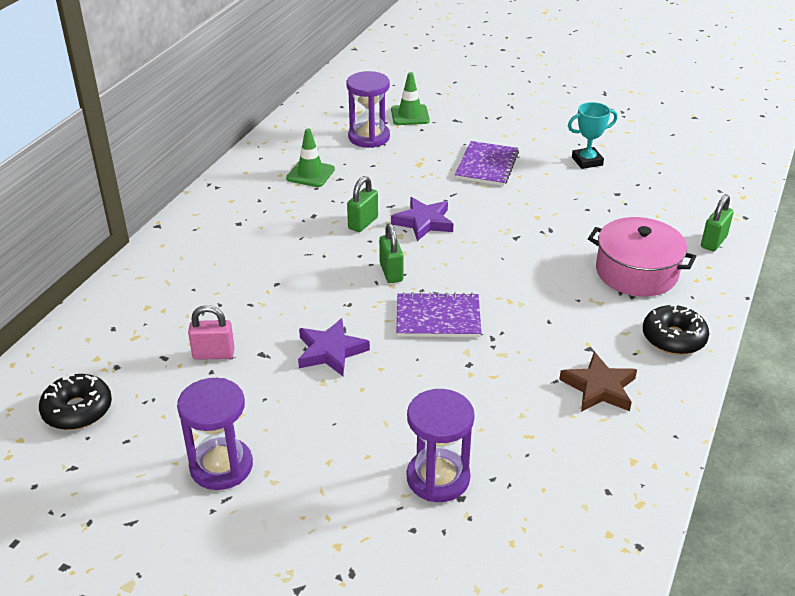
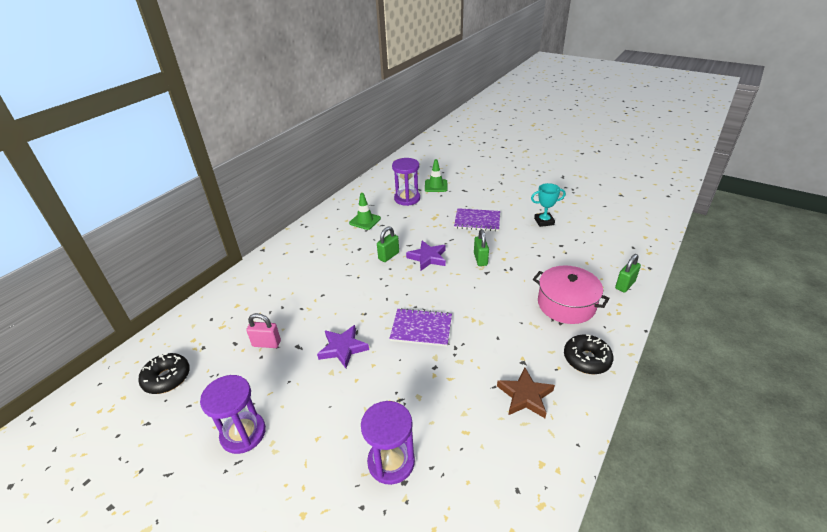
camera: 10 degrees right, 0 degrees up
(391, 272) = (398, 292): green padlock -> green padlock (480, 259)
(486, 165) = (477, 221): purple notebook -> purple notebook turned 75 degrees clockwise

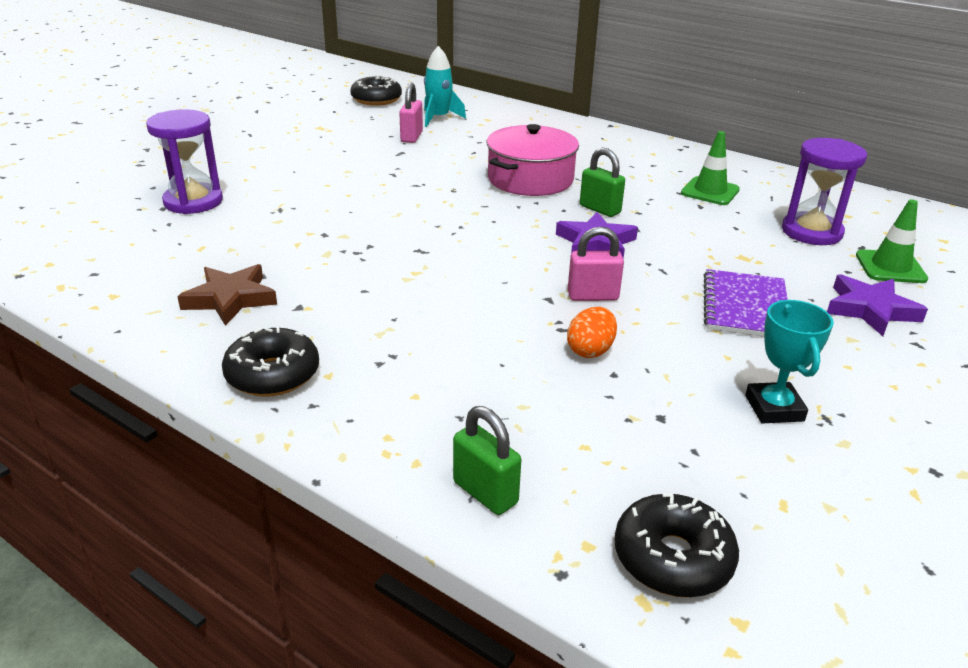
camera: 90 degrees right, 5 degrees down
(228, 332) = (439, 118): none -> turquoise rocket
(243, 433) = (282, 134): purple hourglass -> none
(343, 348) = (386, 177): purple star -> purple star (870, 309)
(421, 328) = (407, 228): purple notebook -> none
(480, 259) = (592, 296): green padlock -> pink padlock
(525, 260) = (590, 350): none -> orange egg
(566, 304) = (432, 380): pink pot -> pink pot (530, 179)
(629, 246) = (672, 558): none -> black donut

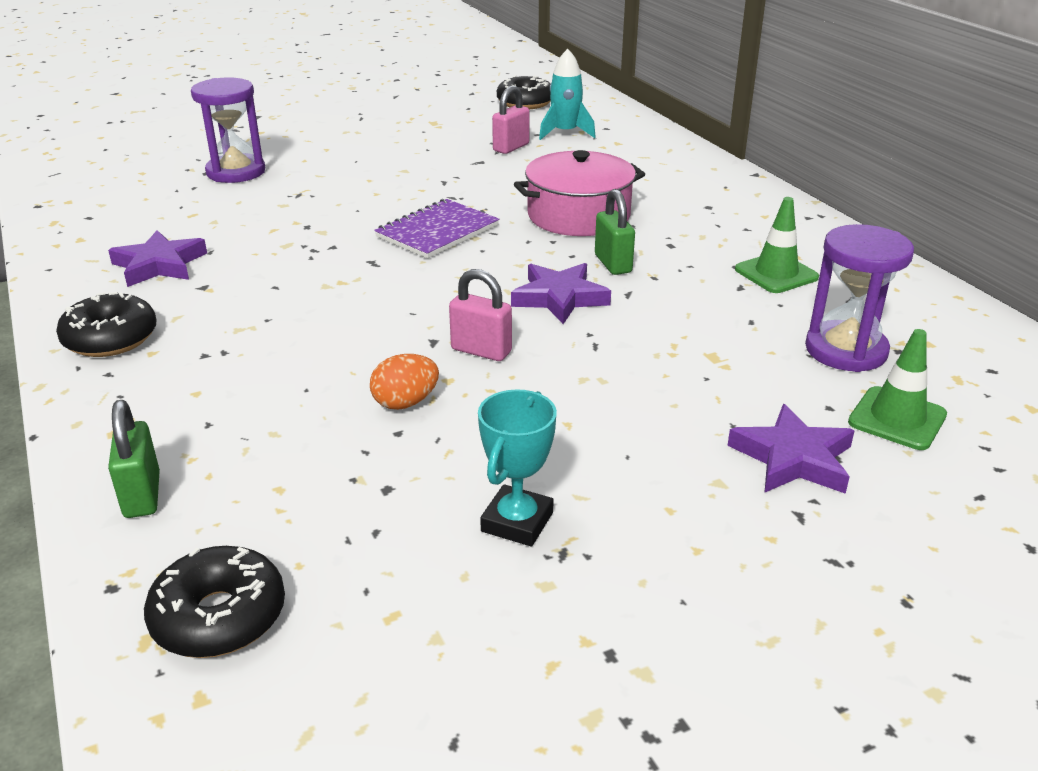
camera: 30 degrees right, 0 degrees up
(230, 299) = (159, 265): brown star -> purple star
(745, 307) = (636, 409): purple notebook -> purple notebook (437, 231)

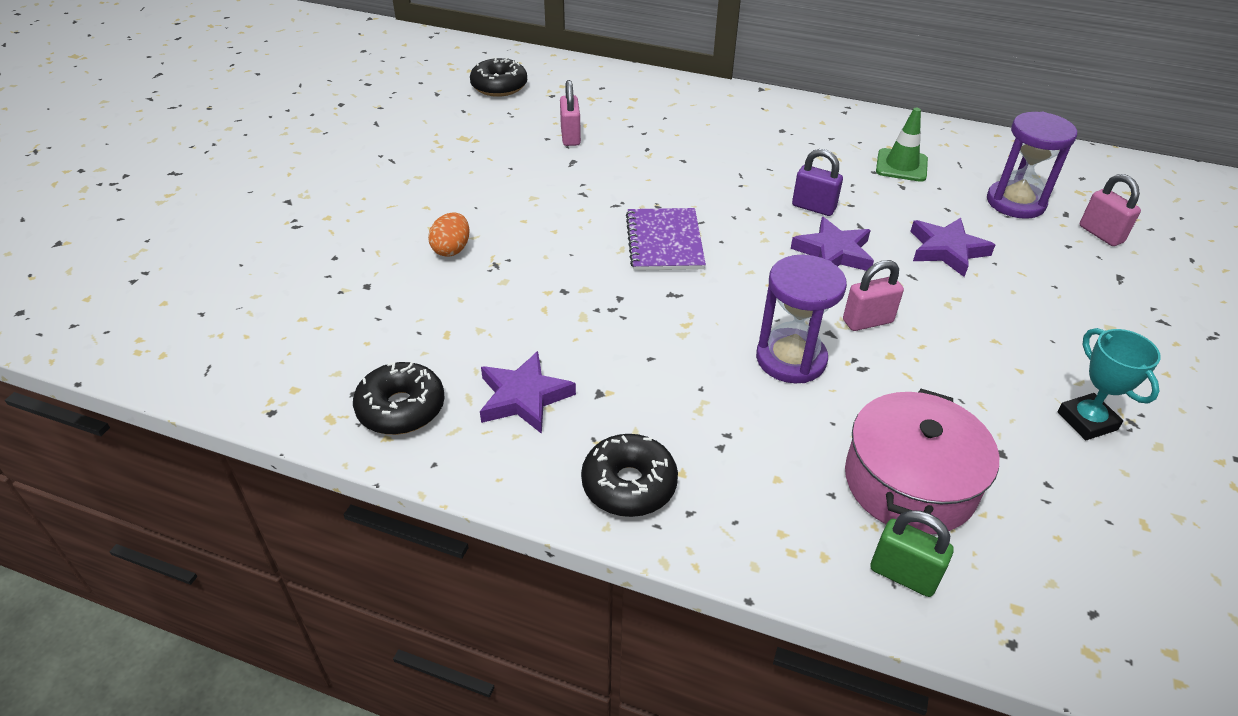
camera: 45 degrees left, 10 degrees up
(219, 617) = (1089, 603): black donut -> black donut (401, 408)
(236, 172) = (395, 271): purple hourglass -> purple hourglass (791, 359)
(405, 403) = (901, 389): orange egg -> orange egg (452, 249)
(565, 133) = (582, 105): turquoise rocket -> none
(578, 215) = (725, 177): pink pot -> pink pot (909, 482)
(613, 264) = (813, 207): green padlock -> purple padlock
(793, 458) = (1108, 289): purple star -> purple star (947, 250)
(897, 419) = (1101, 234): green traffic cone -> pink padlock

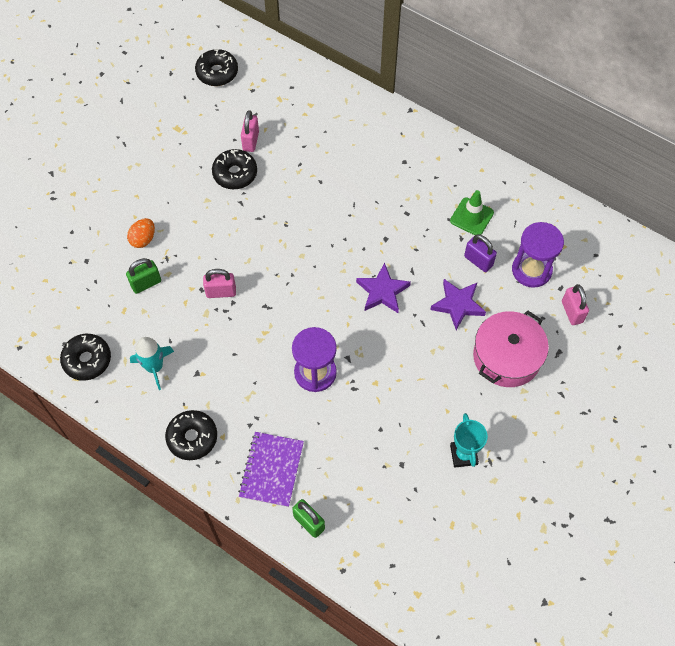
camera: 15 degrees right, 20 degrees up
(473, 297) = (146, 283): none -> green padlock
(524, 397) = (154, 367): purple star -> turquoise rocket
(562, 168) = (235, 174): none -> black donut
(664, 241) = (278, 259): purple notebook -> purple notebook (272, 470)
(813, 207) = (389, 247): purple padlock -> purple padlock (478, 261)
(867, 321) = (375, 354): pink padlock -> pink padlock (221, 292)
(909, 482) = (340, 470): pink pot -> pink pot (506, 357)

